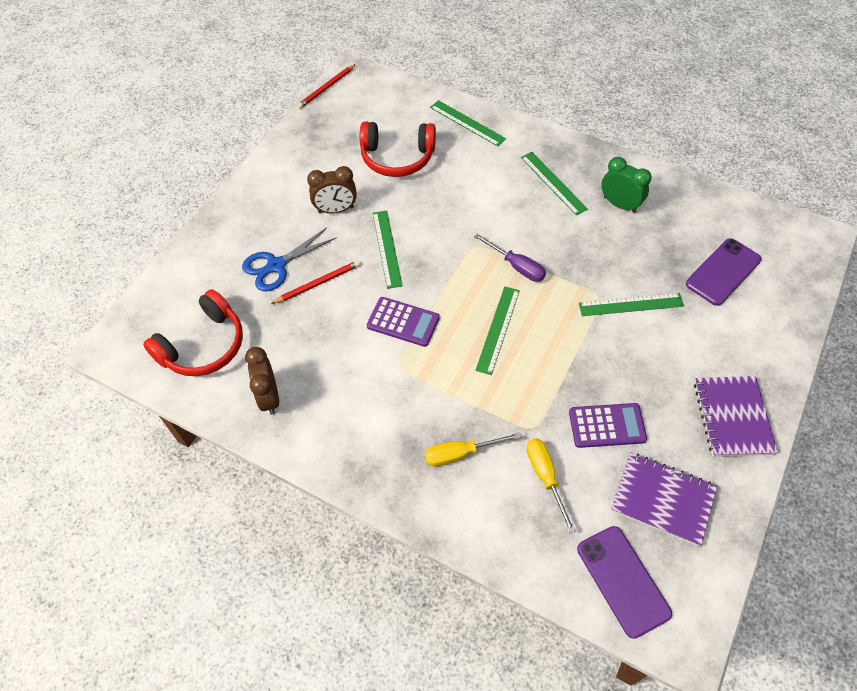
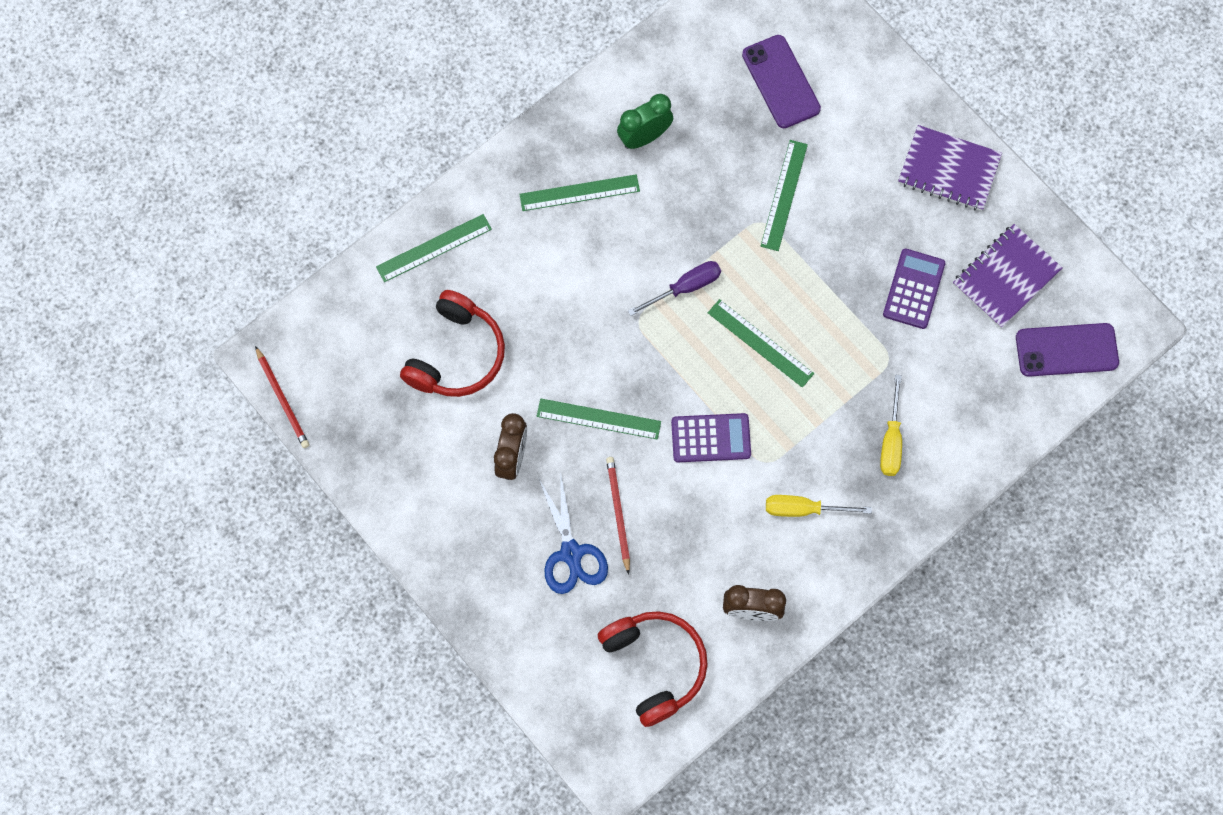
camera: 70 degrees left, 15 degrees up
(403, 322) = (711, 438): purple calculator -> purple calculator turned 45 degrees clockwise
(545, 477) = (945, 371): yellow screwdriver -> yellow screwdriver (804, 509)

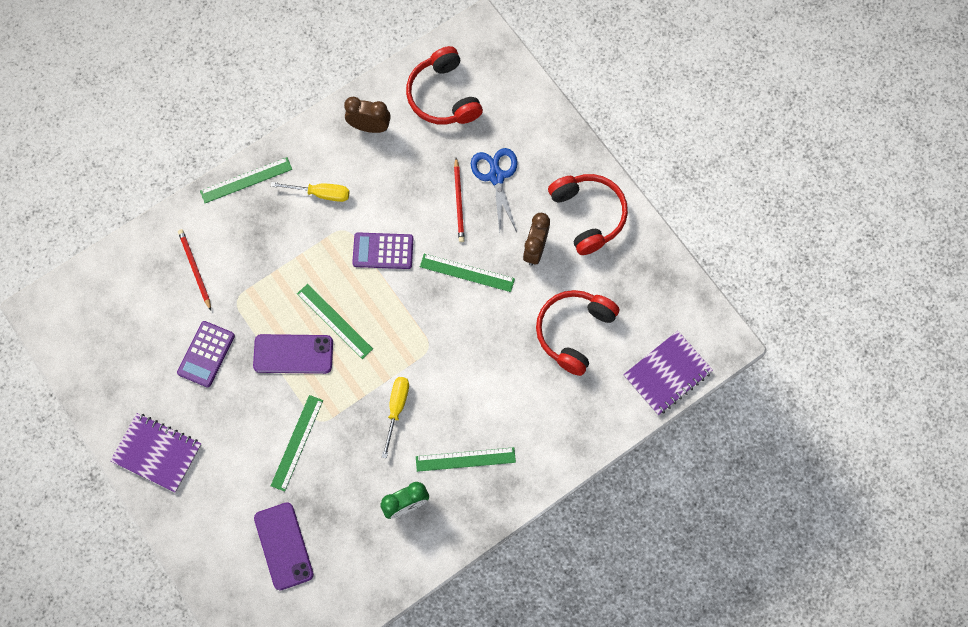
camera: 175 degrees left, 0 degrees up
(282, 399) = (710, 308): red pencil -> red pencil (195, 269)
(434, 248) = (588, 421): green ruler -> green ruler (246, 180)
(445, 510) = (588, 215): none -> red headphones
(685, 287) = (388, 371): purple screwdriver -> none
(891, 440) = (246, 238): yellow screwdriver -> yellow screwdriver (396, 409)
(1006, 277) = (131, 358): purple notebook -> purple notebook (667, 374)
(1066, 350) = (97, 295): purple phone -> purple phone (293, 354)

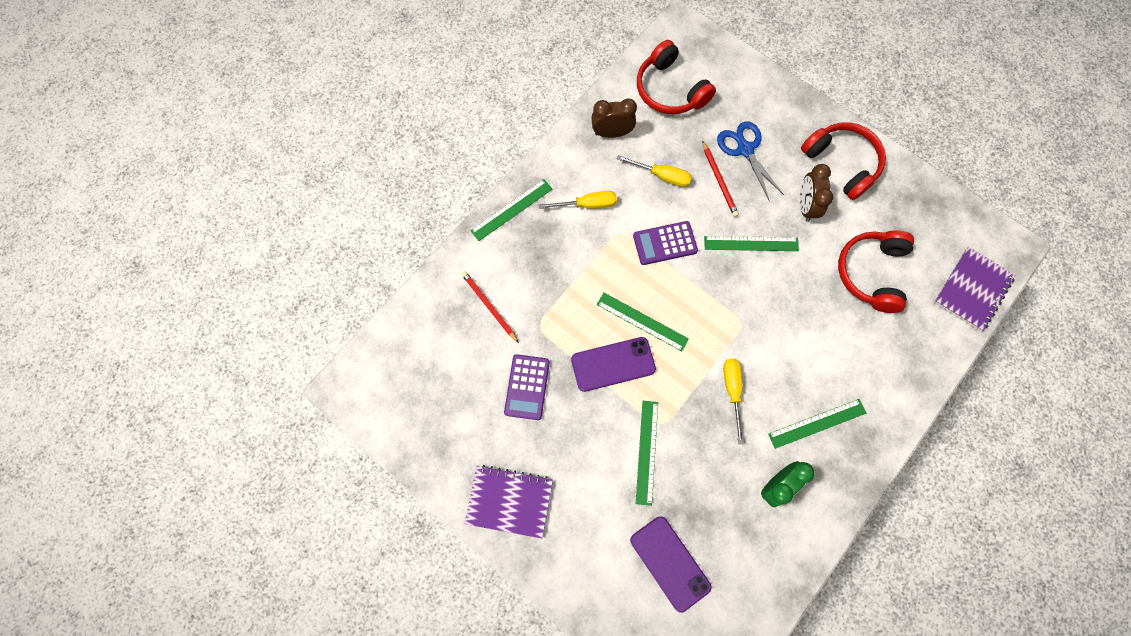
camera: 15 degrees left, 0 degrees up
(404, 183) = (662, 176): none -> yellow screwdriver

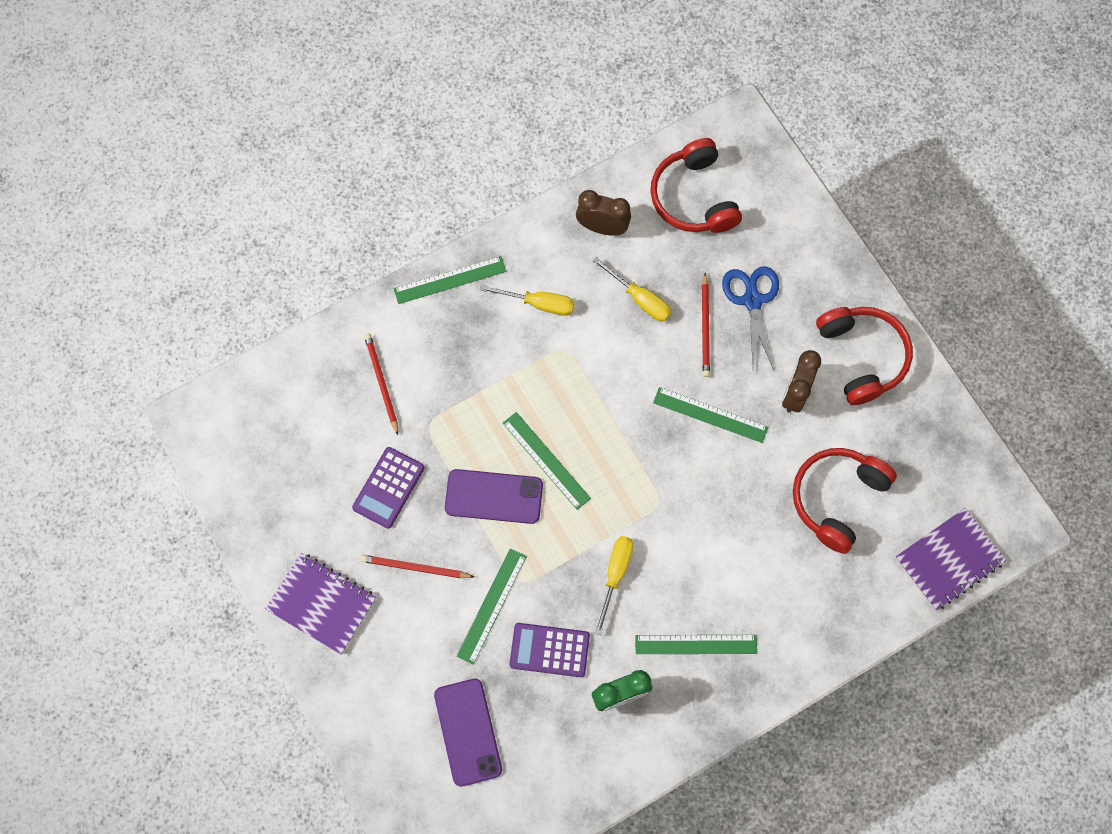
camera: 20 degrees right, 0 degrees up
(573, 443) = (415, 568): none -> red pencil
(665, 243) = (610, 380): purple calculator -> purple calculator (549, 650)

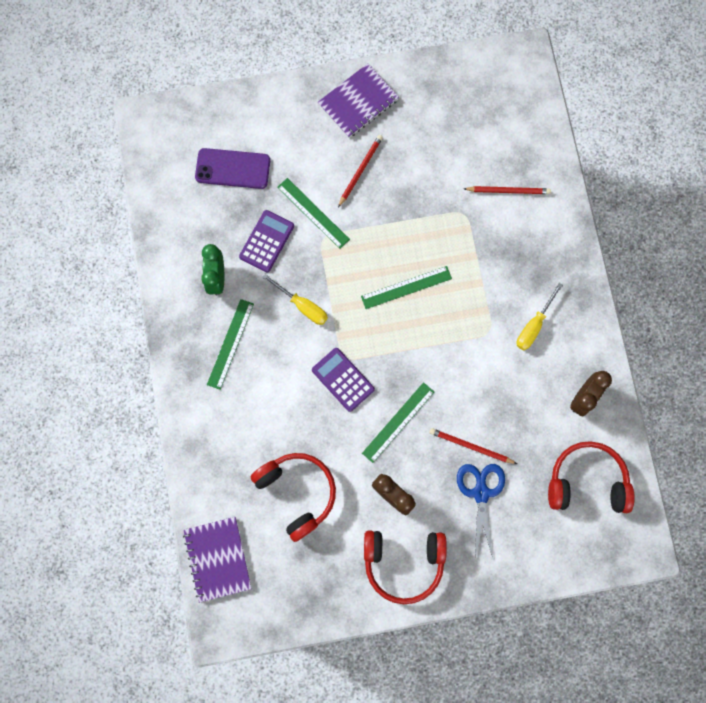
camera: 110 degrees right, 5 degrees up
(388, 488) = (425, 171): purple calculator -> purple calculator (343, 379)
(450, 280) = (575, 266): green ruler -> none
(494, 496) = (392, 241): purple phone -> none
(640, 299) = (512, 404): yellow screwdriver -> none
(752, 300) = (481, 493): blue scissors -> blue scissors turned 105 degrees counterclockwise

